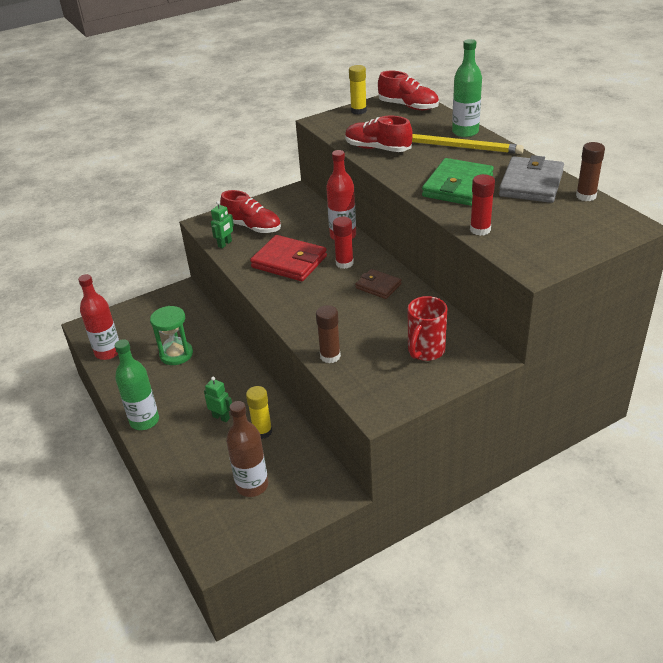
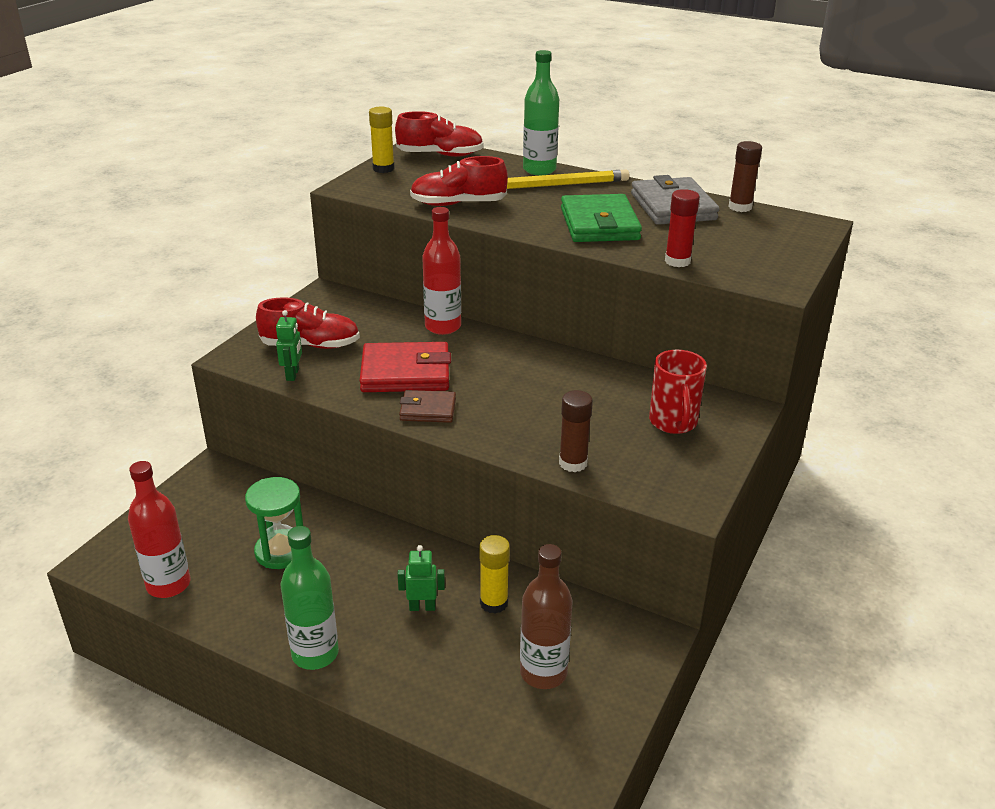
camera: 35 degrees left, 5 degrees down
(344, 263) = (478, 356): red glue stick -> none
(378, 286) = (546, 370): brown wallet -> brown wallet (428, 410)

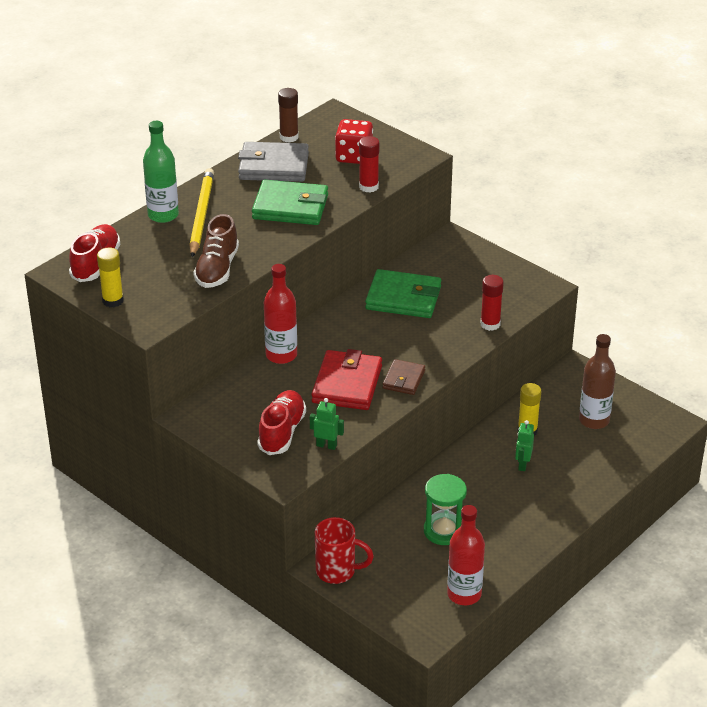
camera: 75 degrees left, 5 degrees up
(315, 654) = (554, 520): green bottle -> none
(458, 204) = (217, 269): red shoe -> brown shoe
(573, 463) = (490, 324): brown glue stick -> red glue stick
(590, 389) = (403, 298): none -> green wallet
(673, 423) = (458, 272): red mug -> red mug (337, 571)
(736, 245) = (354, 156): none -> red dice

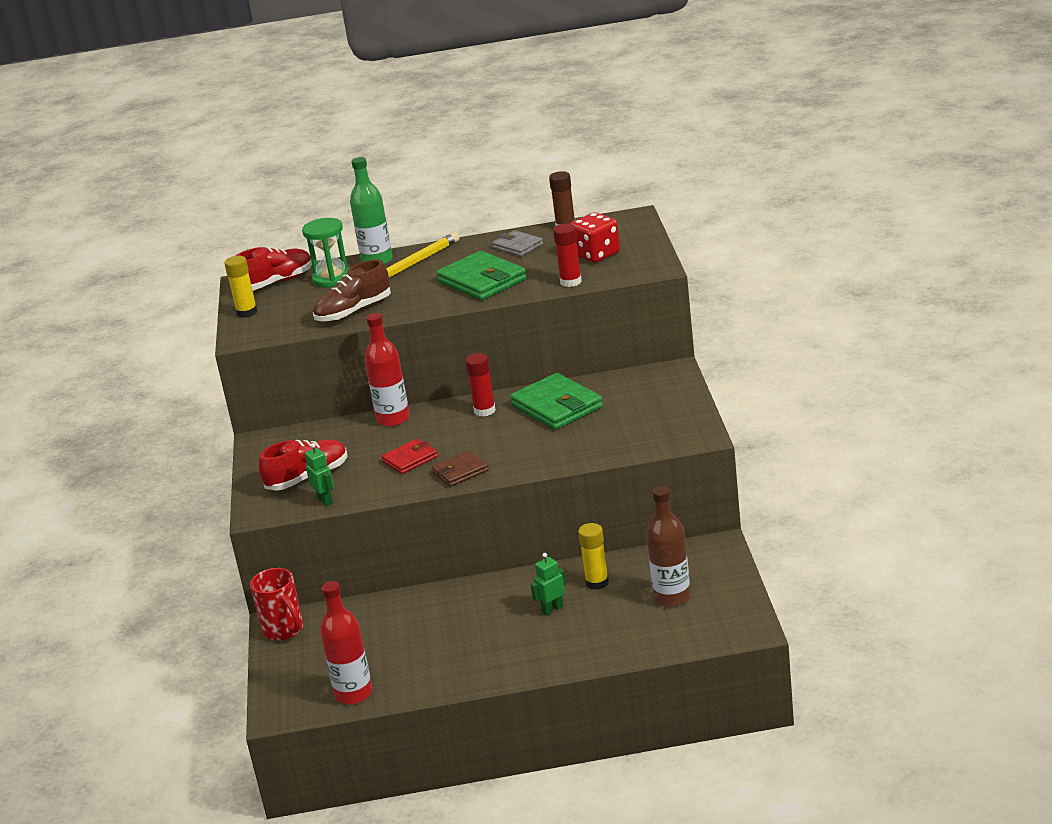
camera: 45 degrees right, 10 degrees down
(273, 166) = (518, 246): grey wallet -> grey wallet, size x0.57
(347, 384) = (410, 459): red wallet -> red wallet, size x0.57
(443, 531) = (409, 635): green hourglass -> green hourglass (332, 279)
(490, 324) = (601, 452): red glue stick -> red glue stick (484, 411)

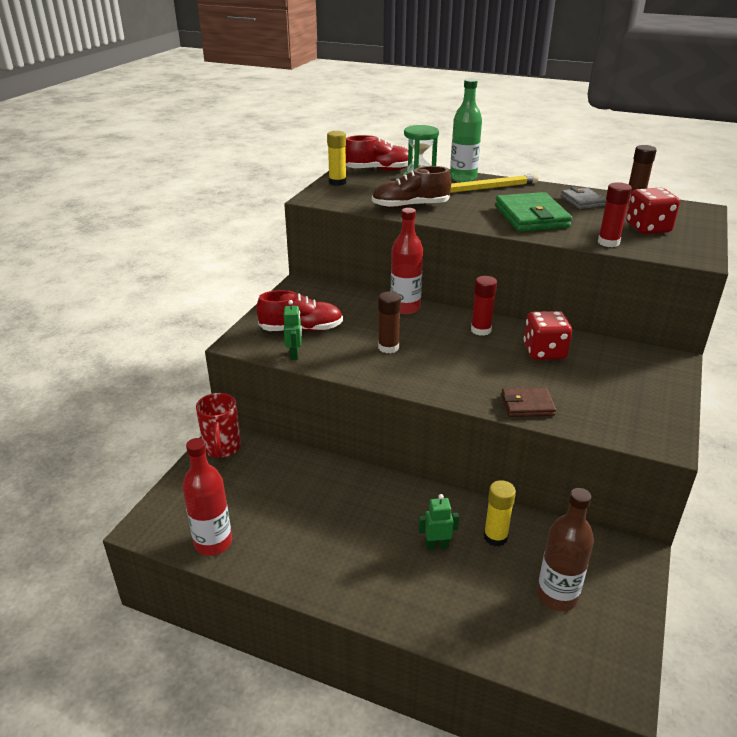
camera: 25 degrees right, 5 degrees up
(410, 459) = (388, 347): red wallet -> brown glue stick
(460, 472) = (418, 377): brown wallet -> brown wallet (527, 405)
(557, 407) = (544, 351): green wallet -> red dice

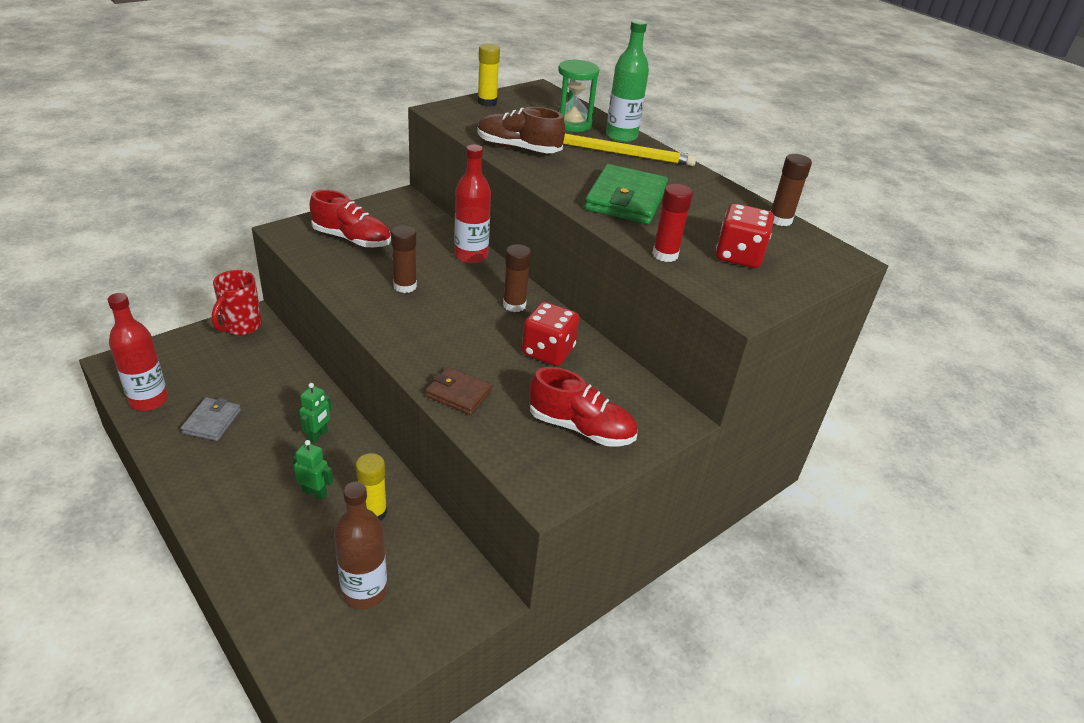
camera: 25 degrees right, 5 degrees up
(294, 354) = (316, 259): green robot -> green robot (318, 435)
(379, 170) = (547, 102): red shoe -> red shoe (581, 428)
(481, 330) = (514, 305): red glue stick -> brown glue stick
(582, 201) = (713, 202): grey wallet -> grey wallet (212, 421)

